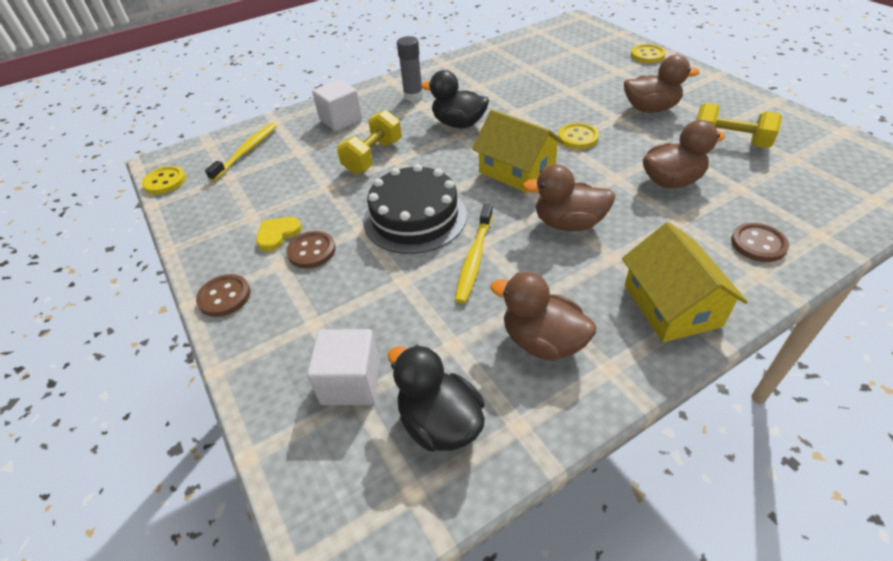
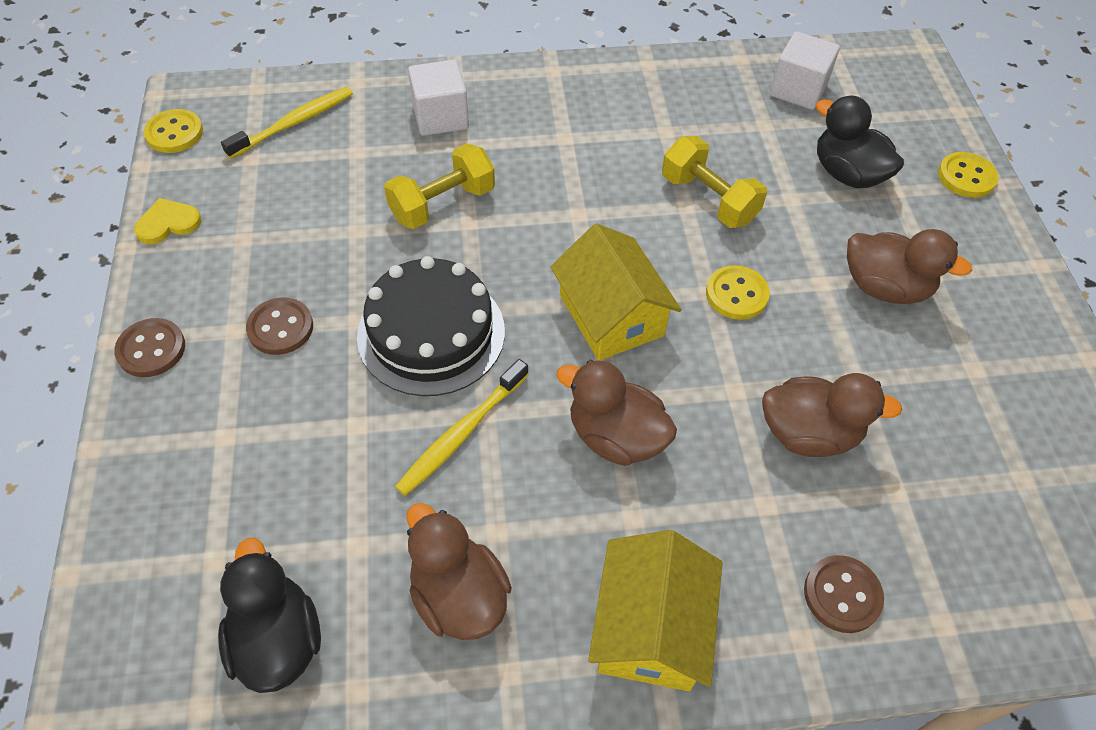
camera: 20 degrees right, 10 degrees up
(277, 234) = (257, 281): yellow heart -> yellow heart (168, 223)
(351, 382) = (218, 538): white cube -> white cube (798, 90)
(413, 96) = (563, 113): grey glue stick -> none
(458, 124) = (590, 194): black duck -> black duck (847, 174)
(729, 141) = (952, 403): yellow dumbbell -> yellow dumbbell (708, 199)

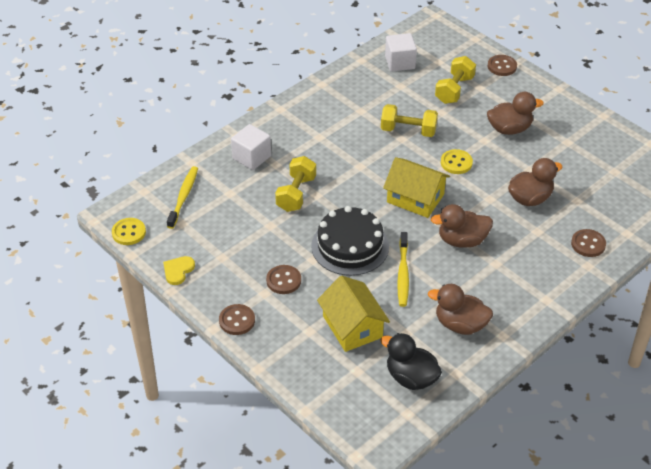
camera: 35 degrees left, 10 degrees down
(650, 627) = (535, 293): yellow house -> yellow house (352, 327)
(847, 174) = (454, 90): black duck -> yellow dumbbell
(966, 177) = (502, 66): yellow button -> brown button

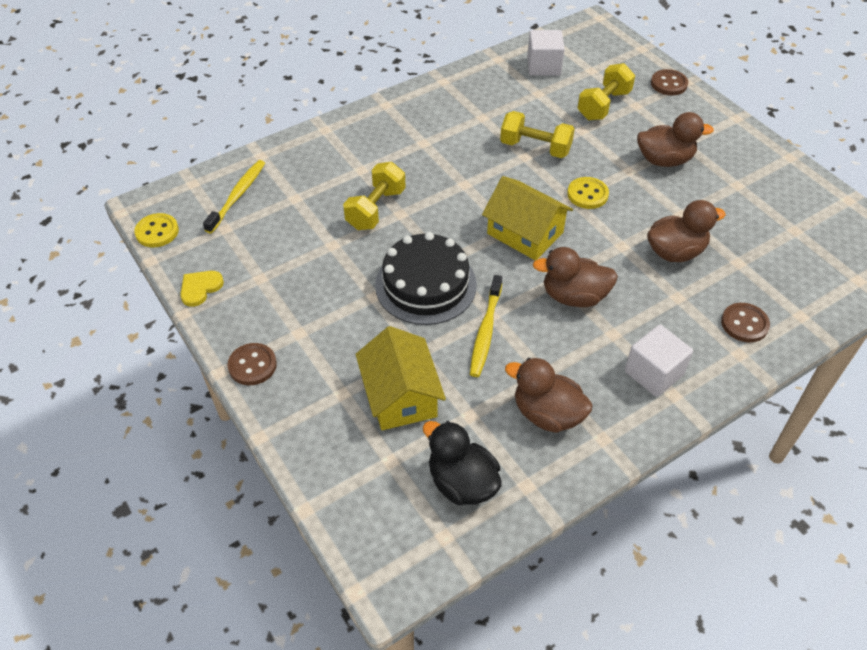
camera: 10 degrees right, 5 degrees up
(251, 157) = (334, 158): white cube -> white cube (653, 373)
(283, 280) = (328, 319): brown button -> none

